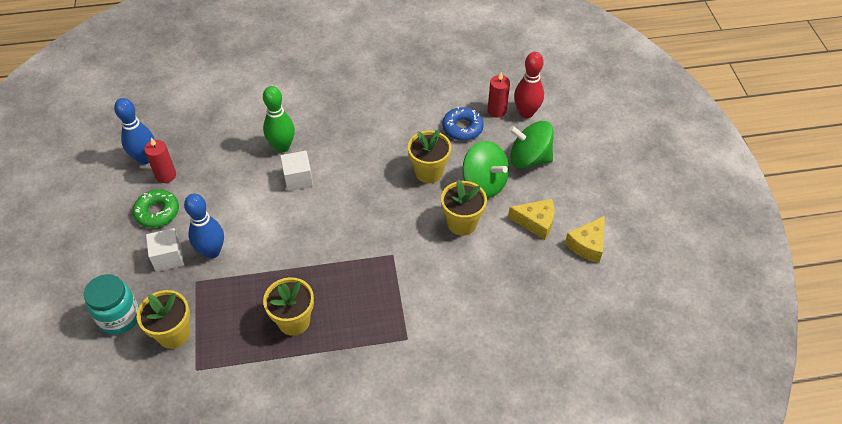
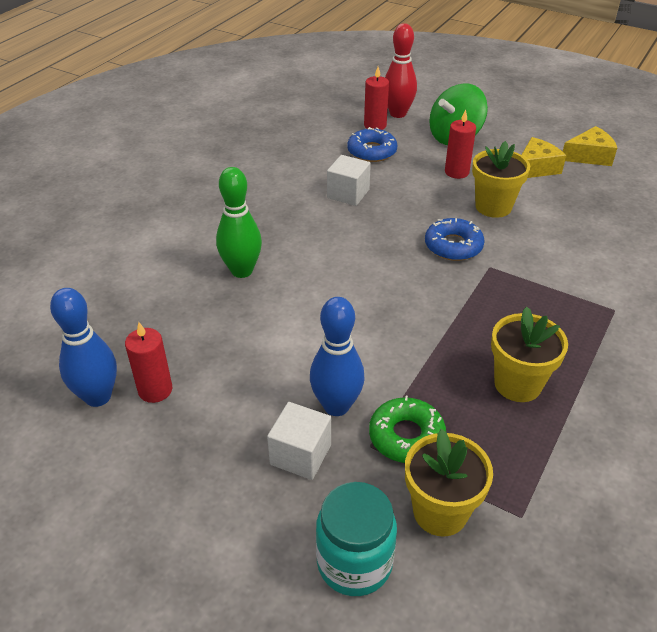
camera: 50 degrees left, 10 degrees down
(157, 212) = (208, 429): green donut -> green donut (406, 436)
(298, 179) = (306, 281): white cube -> white cube (348, 194)
(397, 225) = (453, 246): none -> blue donut
(429, 172) = (404, 195): yellow flower pot -> none
(484, 183) = (456, 172): green spinning top -> red candle
(587, 245) = (589, 156): yellow cheese -> yellow cheese turned 90 degrees counterclockwise

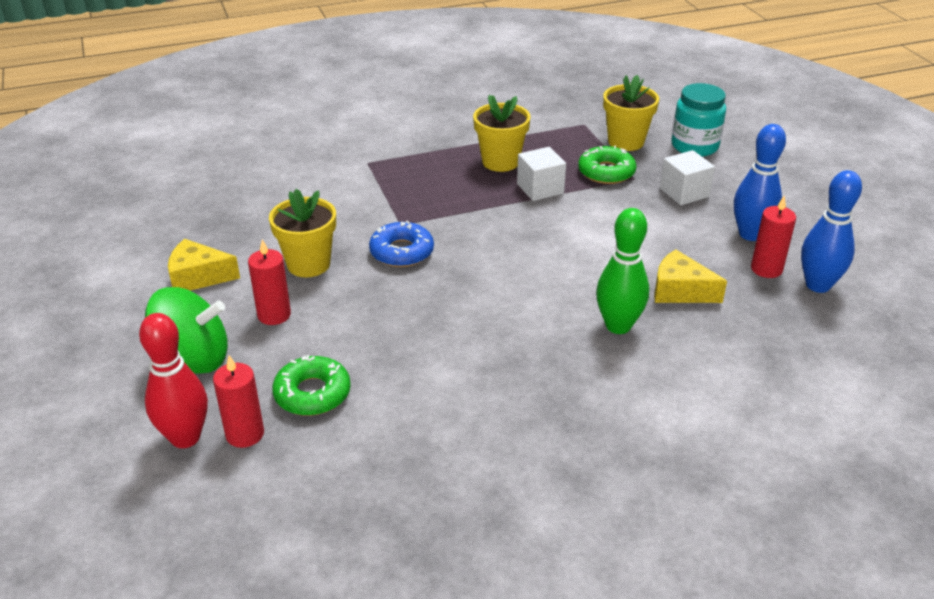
camera: 140 degrees left, 5 degrees down
(336, 406) = (635, 203): blue bowling pin -> blue bowling pin (750, 234)
(348, 194) = (418, 352): white cube -> white cube (540, 189)
(372, 151) = (312, 393): blue donut -> green donut
(589, 156) = (128, 261): yellow cheese -> yellow cheese (680, 291)

